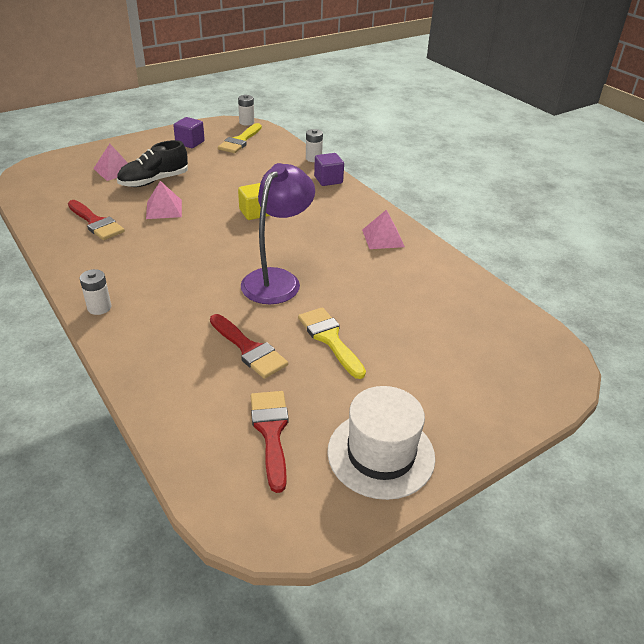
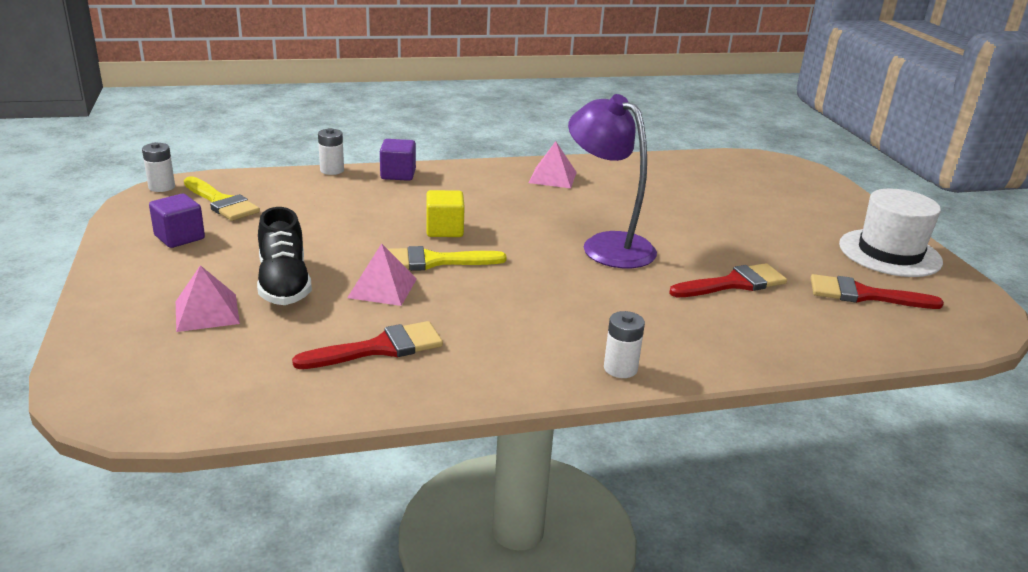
camera: 70 degrees left, 10 degrees down
(329, 339) = (725, 240): yellow brush -> yellow brush (433, 261)

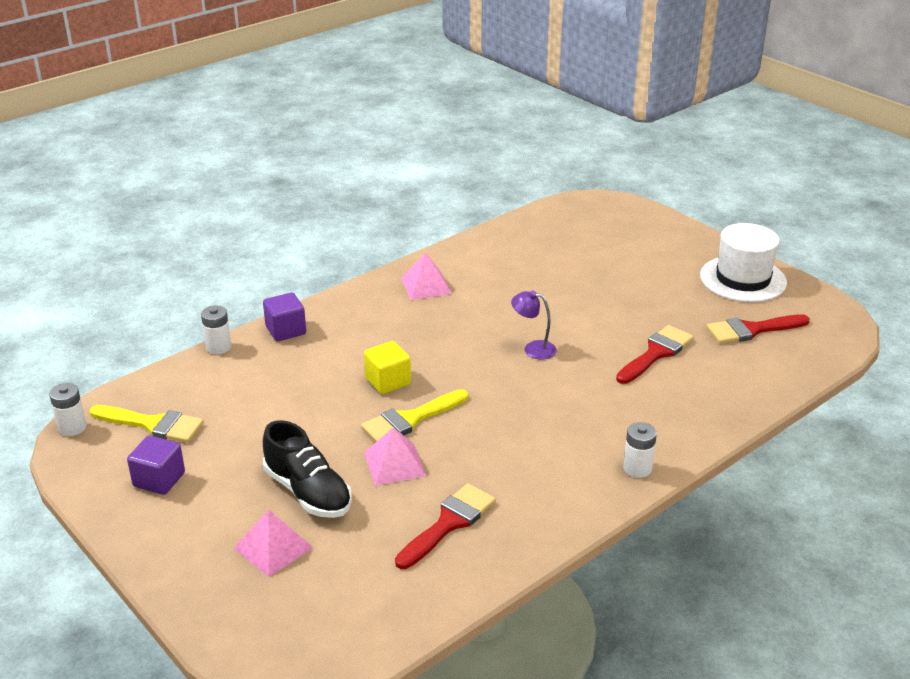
camera: 25 degrees left, 5 degrees up
(607, 245) = (533, 348): purple lamp -> purple lamp, size x0.48

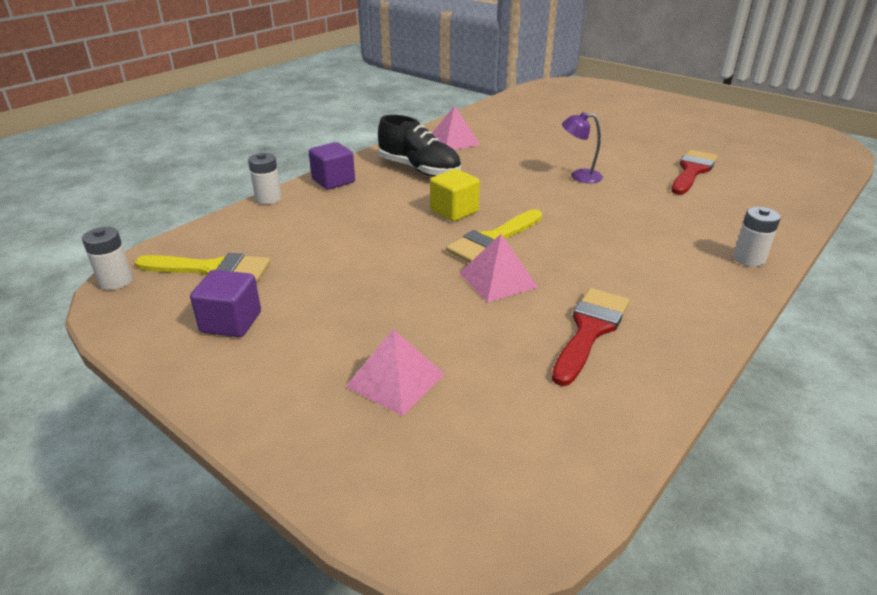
camera: 10 degrees left, 0 degrees up
(308, 492) = (414, 316): black shoe -> black shoe (419, 169)
(743, 279) = (722, 119): white hat -> none
(751, 330) = (759, 149): red brush -> none

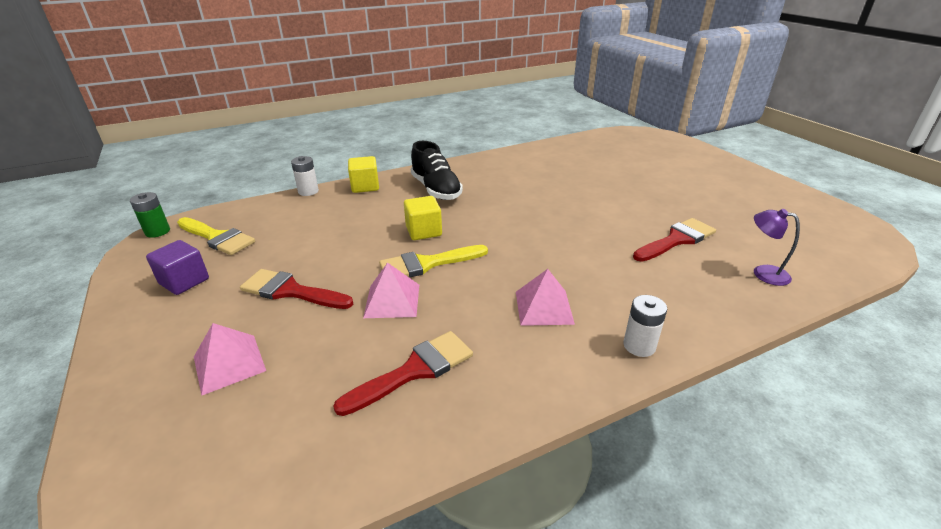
camera: 25 degrees right, 0 degrees up
(116, 281) = (157, 231): white battery -> green battery
(333, 181) = (365, 186): purple cube -> yellow cube
(377, 299) = (290, 291): none -> red brush
(453, 141) = (488, 170): pink pyramid -> pink pyramid (543, 307)
(579, 176) = (561, 222): purple lamp -> purple lamp (763, 273)

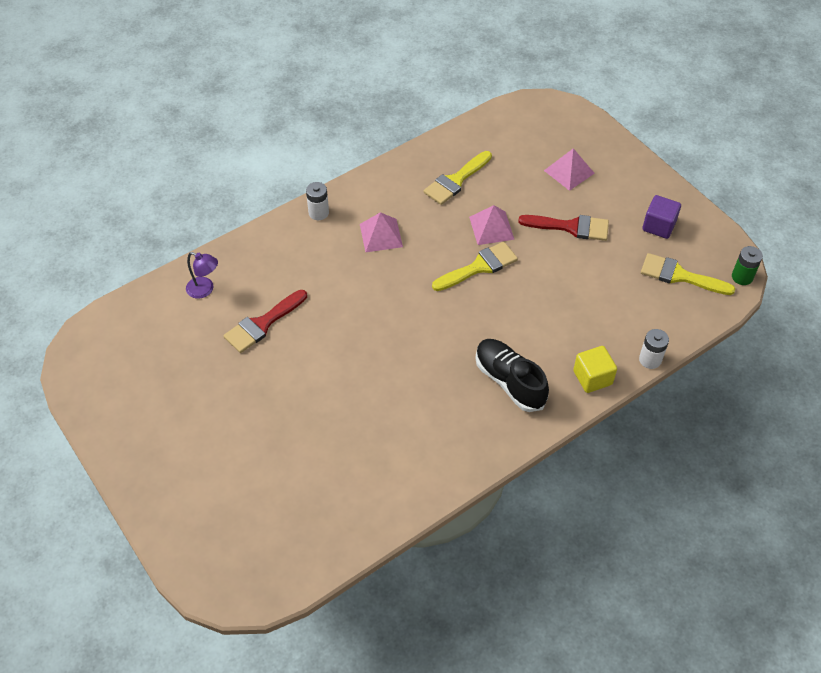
camera: 170 degrees right, 20 degrees up
(414, 370) = (456, 181): red brush -> yellow brush
(424, 231) = (497, 307): yellow cube -> none

